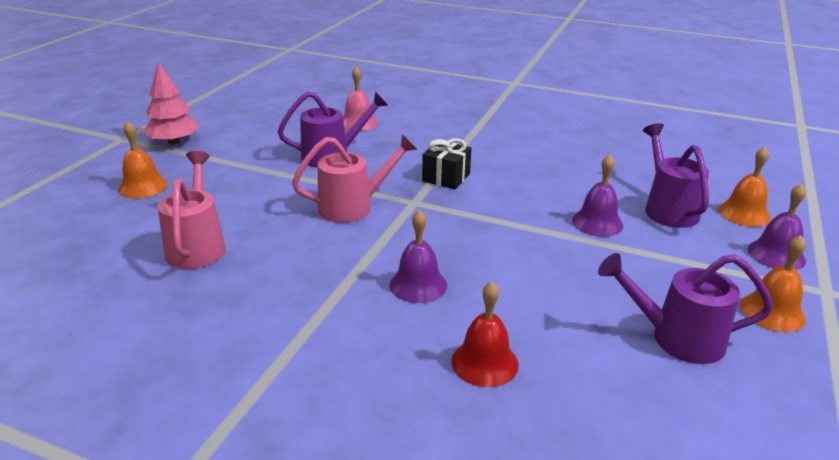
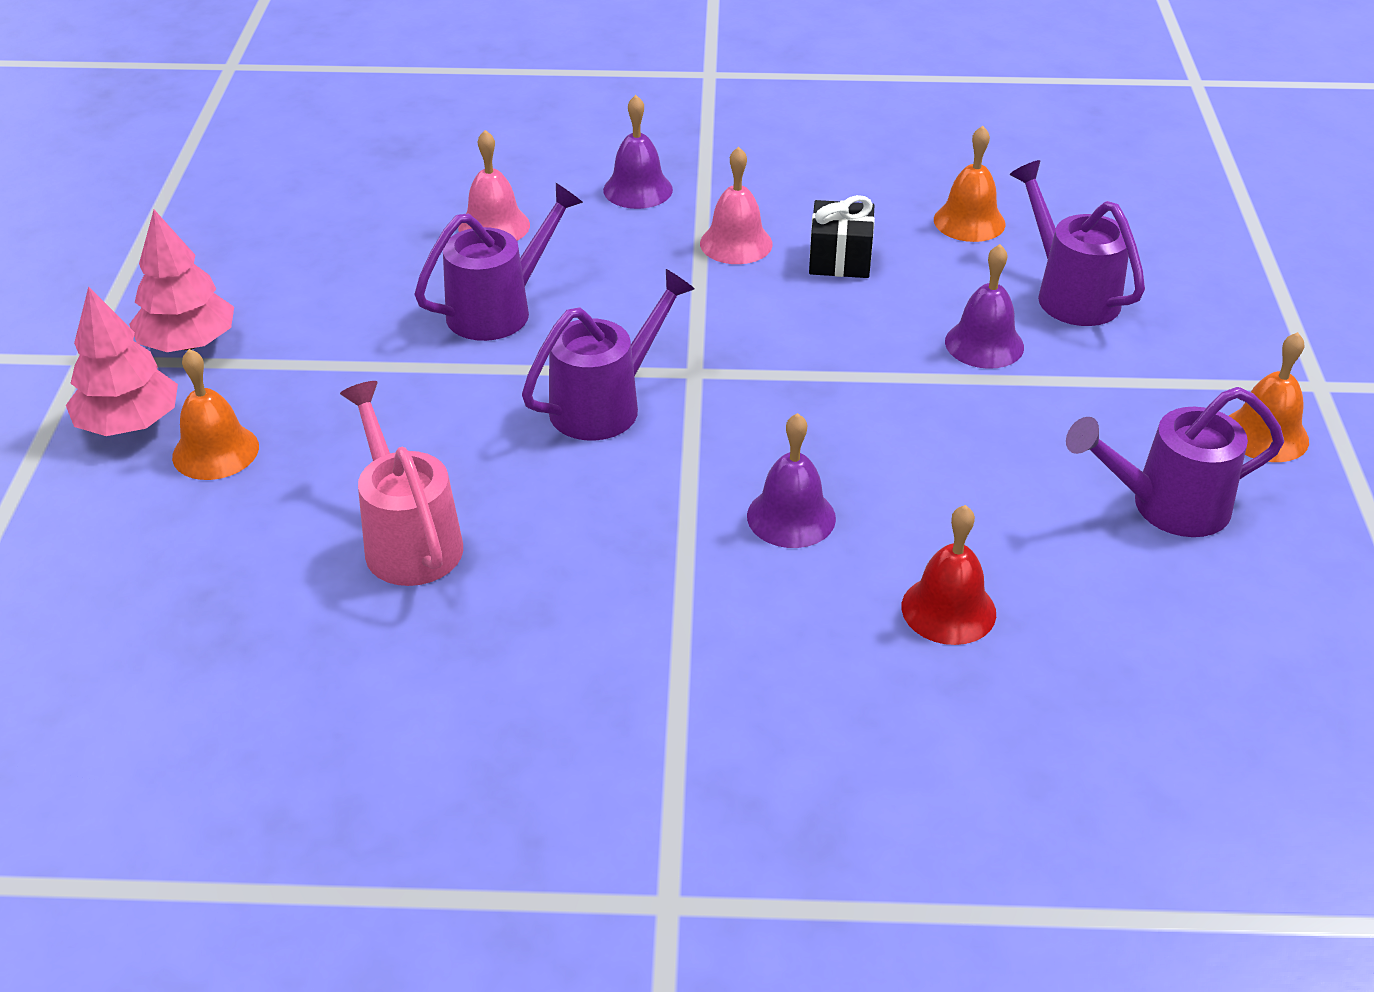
camera: 20 degrees left, 10 degrees up
(116, 167) = (129, 424): none -> pink tree
(353, 207) = (606, 404): pink watering can -> purple watering can
(446, 177) = (715, 312): black gift -> black gift (840, 259)
(479, 150) = (736, 243): none -> pink bell
(744, 213) = (1175, 278): orange bell -> orange bell (969, 221)
(776, 255) = (1240, 340): purple bell -> purple bell (638, 189)

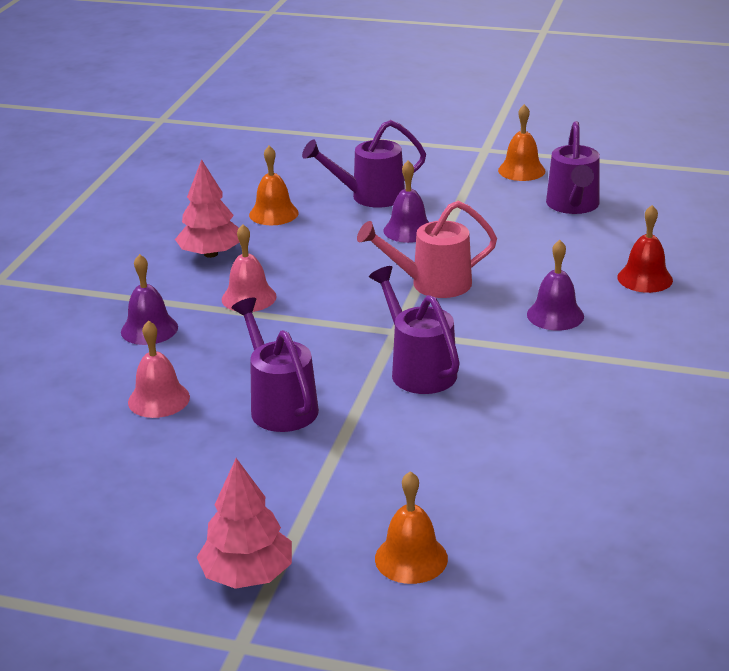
camera: 75 degrees left, 10 degrees down
(129, 424) = (355, 610): pink tree -> pink tree (211, 254)
(408, 539) = (544, 464): pink watering can -> pink watering can (432, 284)
(840, 259) = (291, 262): black gift -> none

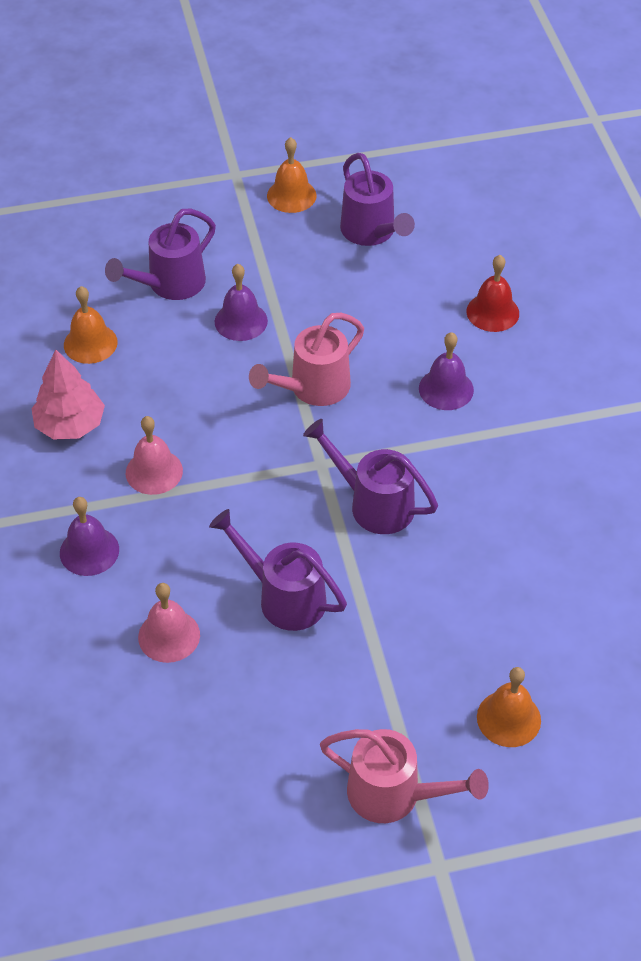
camera: 30 degrees left, 20 degrees up
(247, 575) = (394, 795): pink tree -> pink watering can

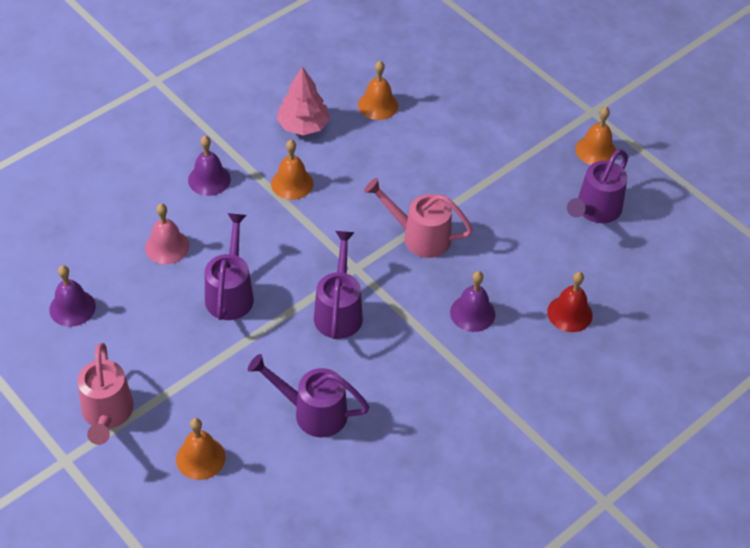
camera: 60 degrees right, 0 degrees up
(154, 471) = (292, 183): pink bell -> orange bell
(169, 285) = (459, 122): purple watering can -> purple watering can (312, 412)
(241, 321) = (453, 172): purple bell -> purple bell (72, 308)

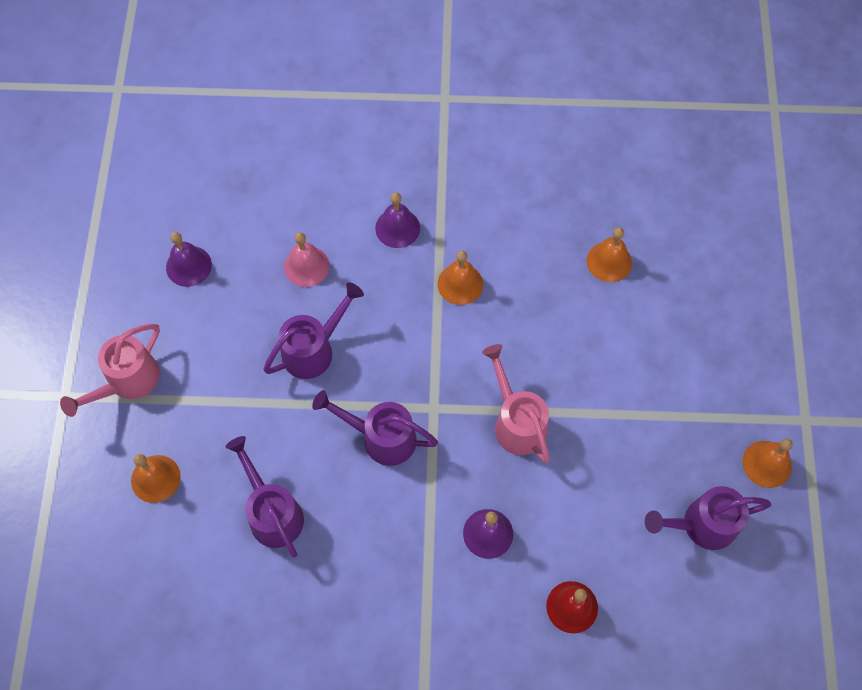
camera: 45 degrees right, 15 degrees up
(303, 126) = (524, 234): pink tree -> none
(339, 311) = (381, 437): purple watering can -> purple watering can turned 120 degrees counterclockwise

